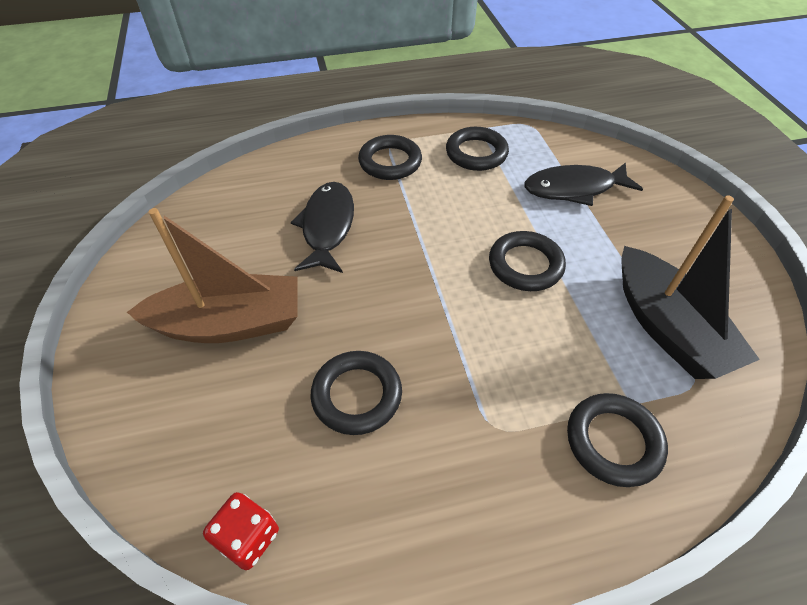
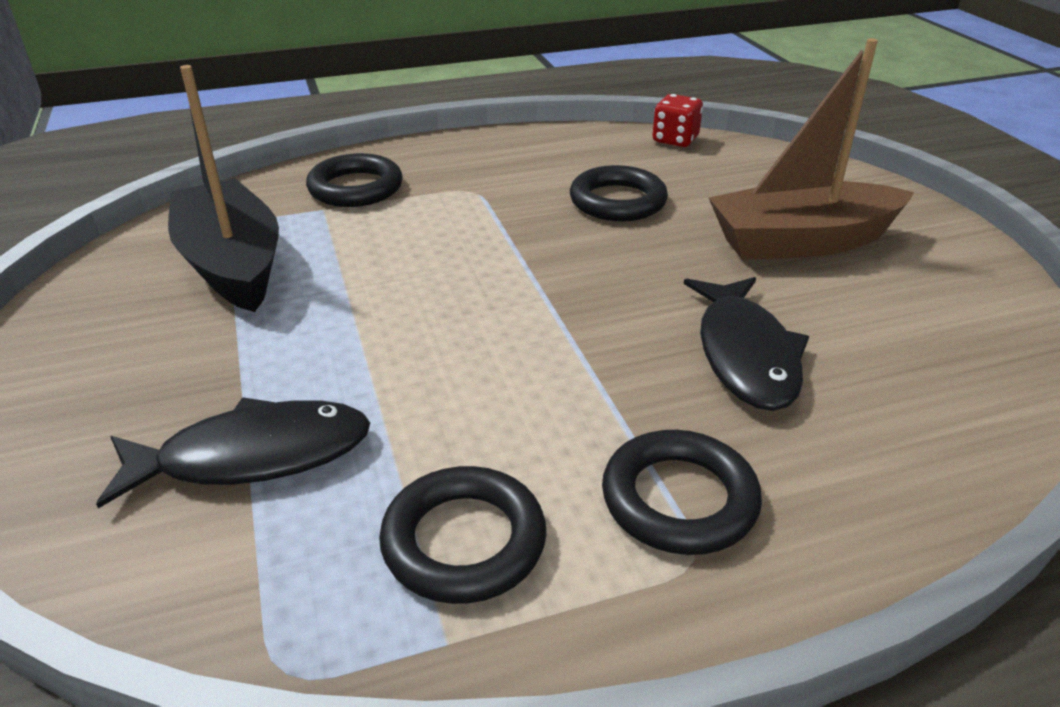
camera: 175 degrees right, 15 degrees down
(525, 265) = (402, 319): black ring -> none

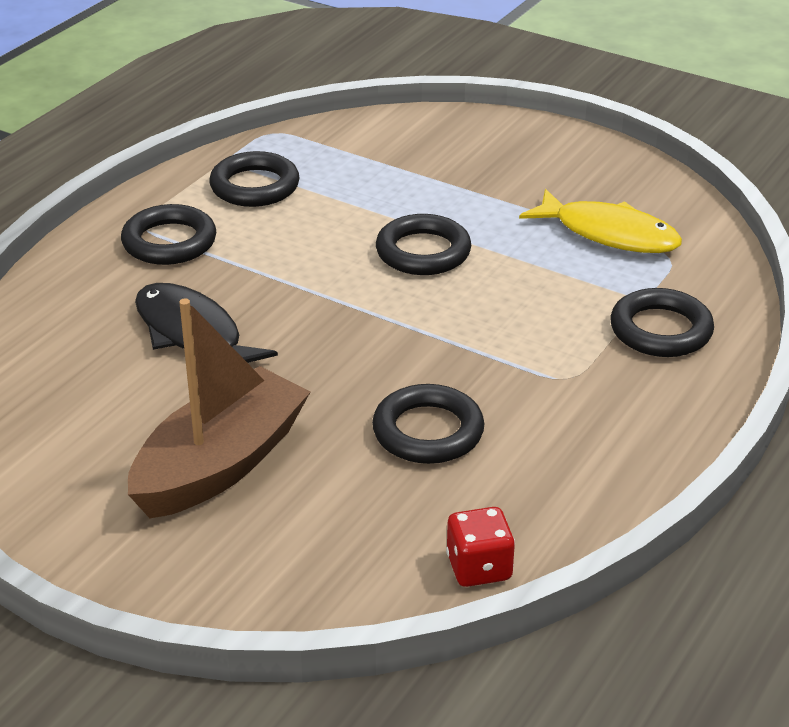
camera: 140 degrees right, 0 degrees up
(232, 264) = (609, 234): black boat -> yellow fish
(253, 456) = (398, 169): black fish -> none
(411, 328) = (423, 252): none -> black ring

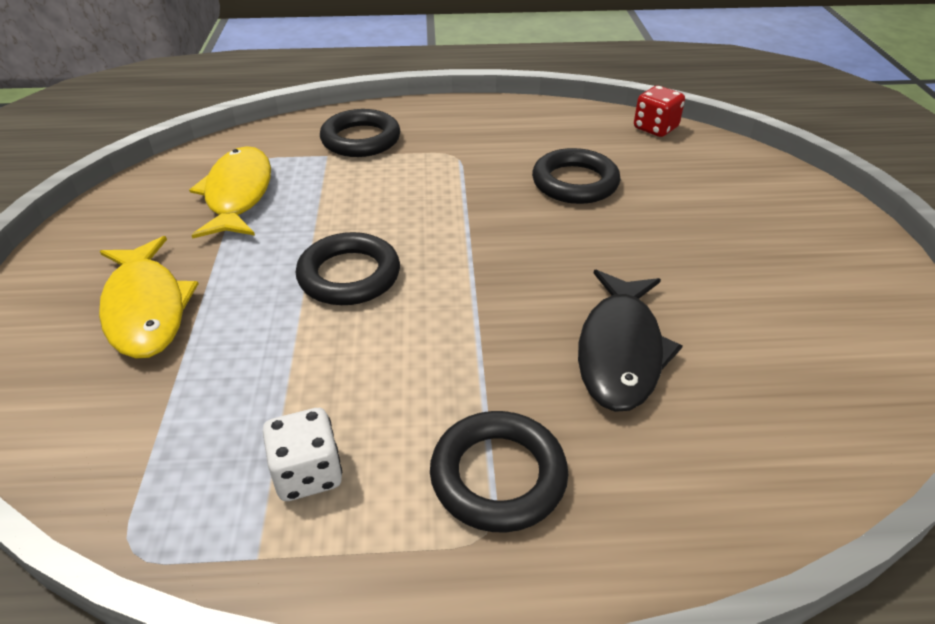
camera: 125 degrees left, 5 degrees up
(221, 464) = (726, 248): brown boat -> none
(255, 186) = (308, 473): black ring -> white dice
(478, 166) = (146, 308): none -> yellow fish

